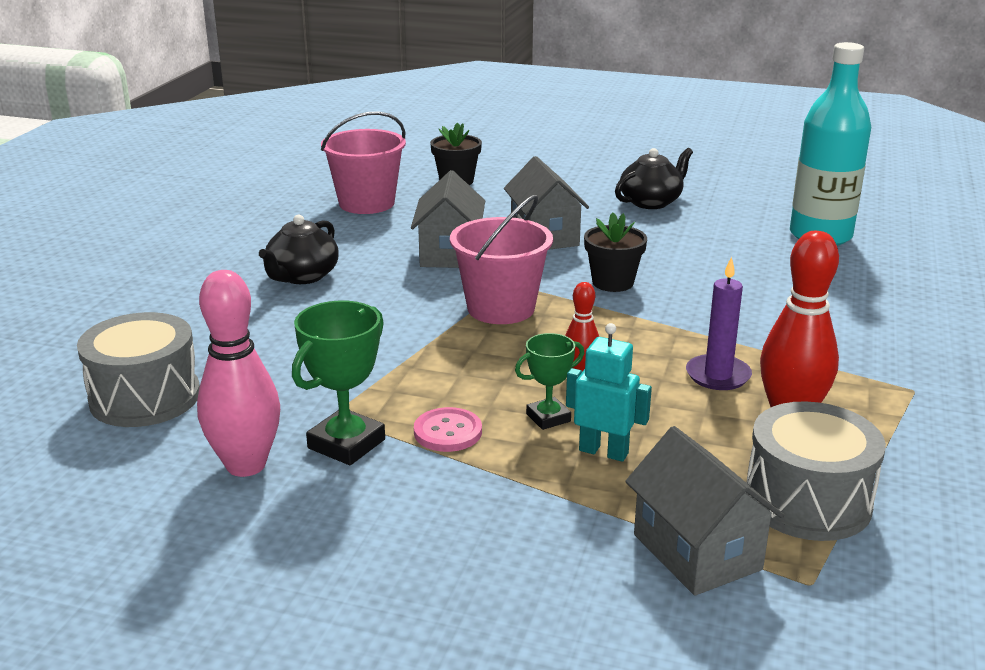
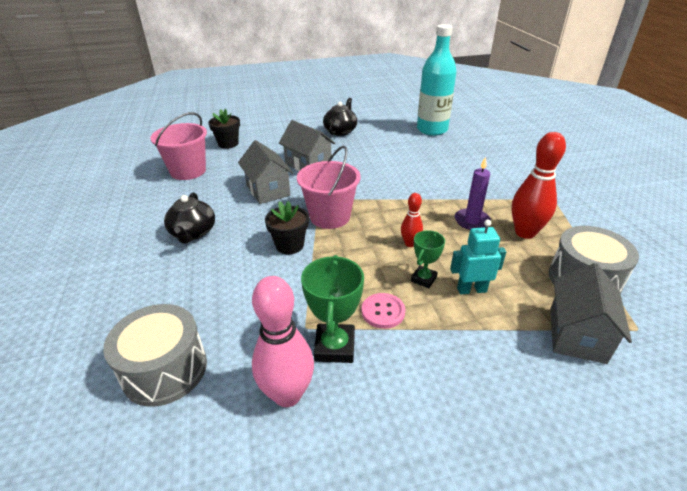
camera: 30 degrees left, 10 degrees up
(613, 282) = (369, 182): black flower pot -> black flower pot (289, 245)
(696, 552) = (576, 335): grey house -> grey house turned 75 degrees clockwise

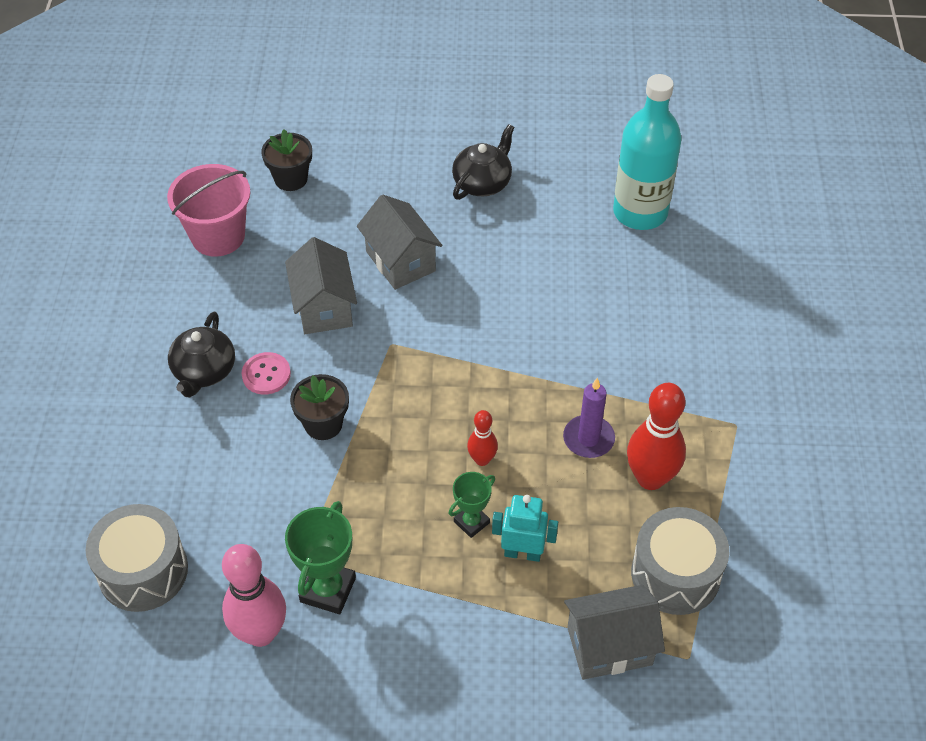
camera: 15 degrees right, 15 degrees up
(330, 217) = (393, 383): pink bucket -> none
(383, 311) = (400, 557): pink button -> pink button (266, 374)
(576, 335) = (609, 646): grey house -> grey house turned 45 degrees clockwise

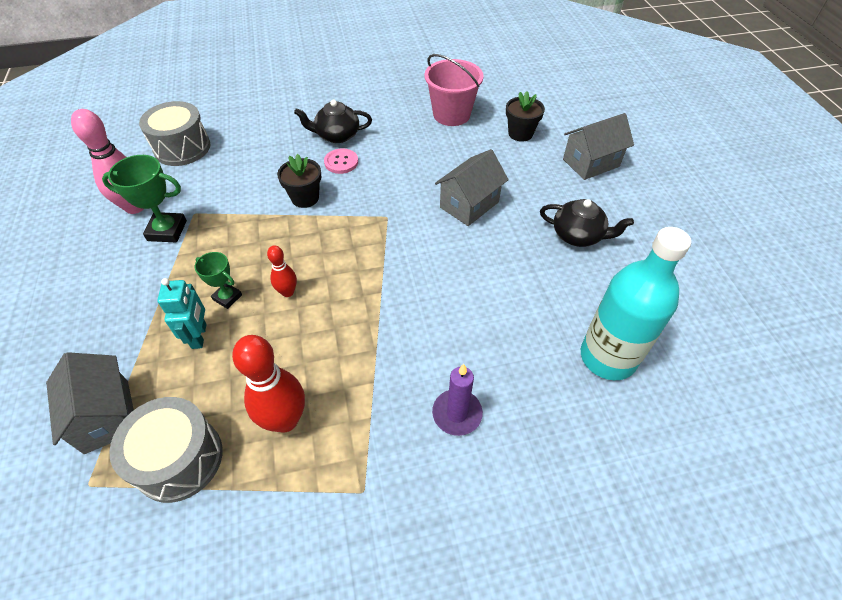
camera: 75 degrees right, 0 degrees up
(324, 307) = (409, 175): grey house -> grey house (591, 163)
(588, 439) = (321, 362): purple candle -> purple candle (457, 413)

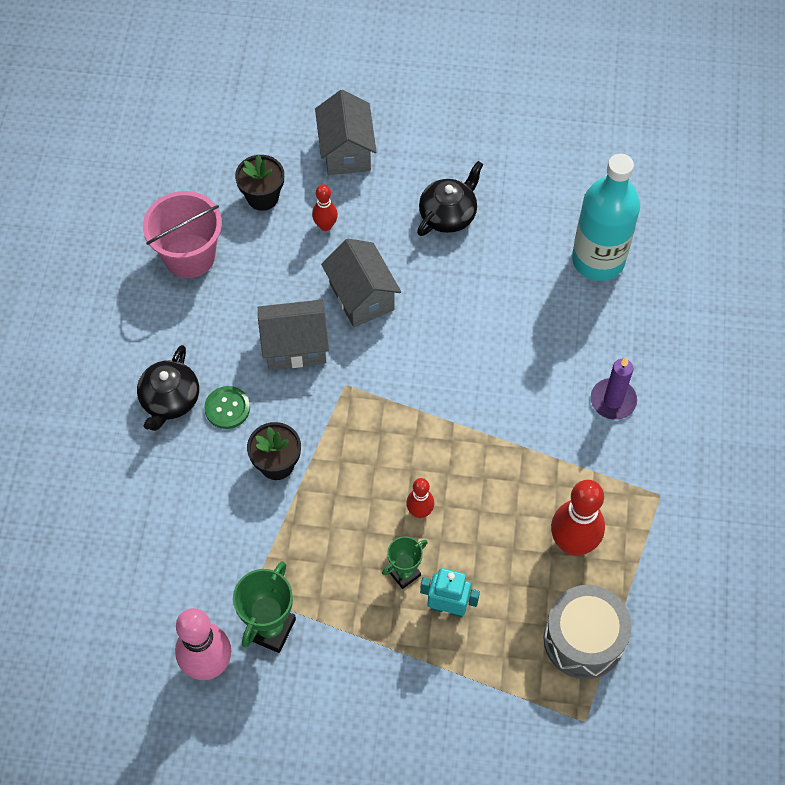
camera: 70 degrees left, 10 degrees up
(107, 416) = (515, 703): grey house -> grey house (295, 346)
(182, 148) = (107, 596): grey drum -> none
(341, 162) = (227, 408): pink button -> green button
(518, 169) = (325, 226): none -> red bowling pin

